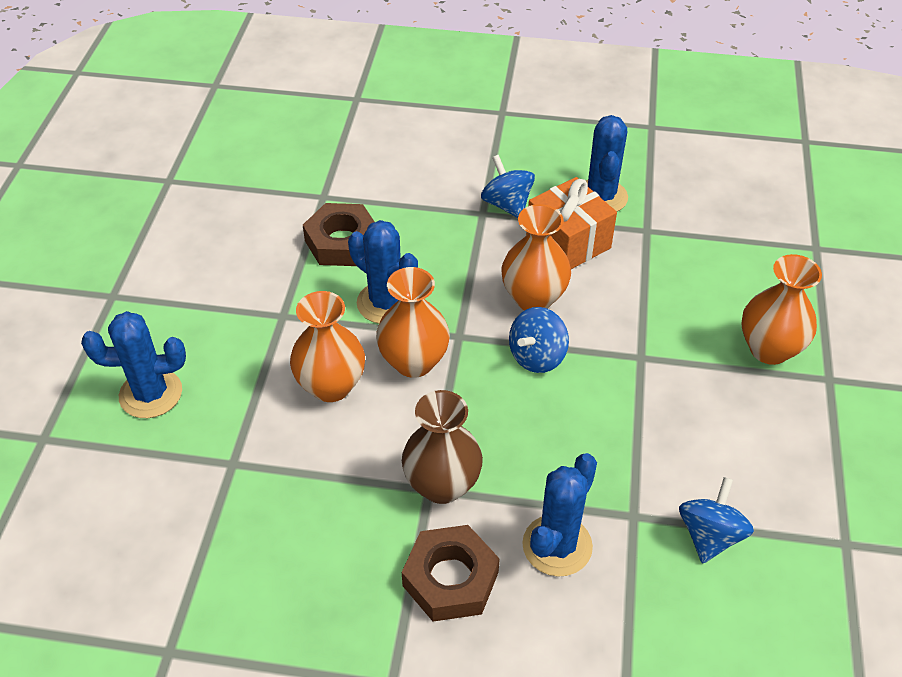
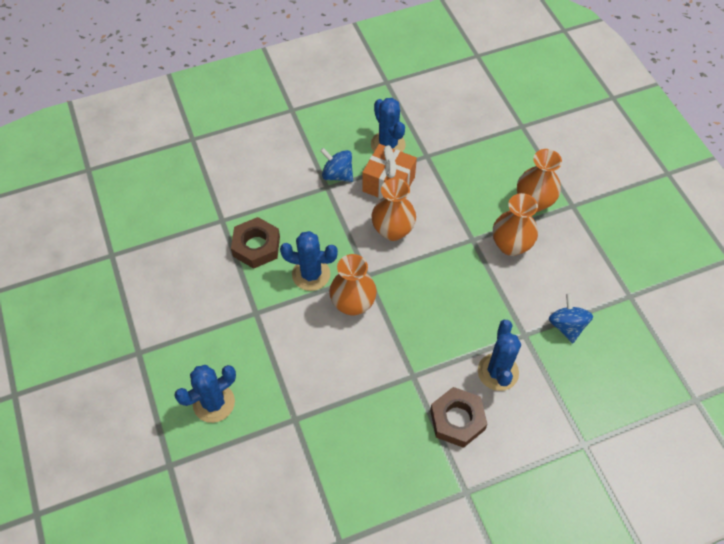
camera: 30 degrees left, 10 degrees up
(331, 386) = (317, 343): orange vase -> orange vase (511, 245)
(442, 485) = (418, 370): brown vase -> none
(537, 356) = (418, 266): blue spinning top -> none

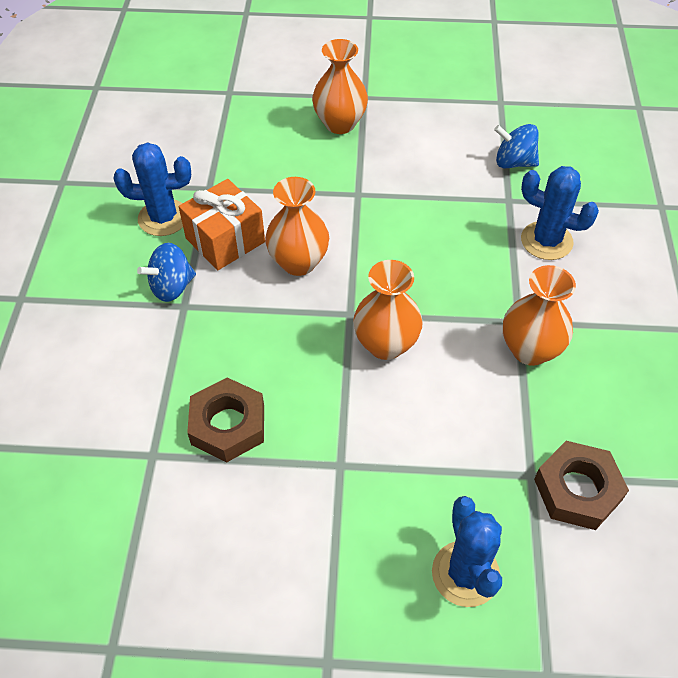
camera: 65 degrees left, 5 degrees down
(311, 274) = (314, 375): blue cactus -> none
(457, 420) = (594, 301): brown nut -> brown nut (577, 490)
(511, 245) = (386, 165): orange vase -> orange vase (530, 350)

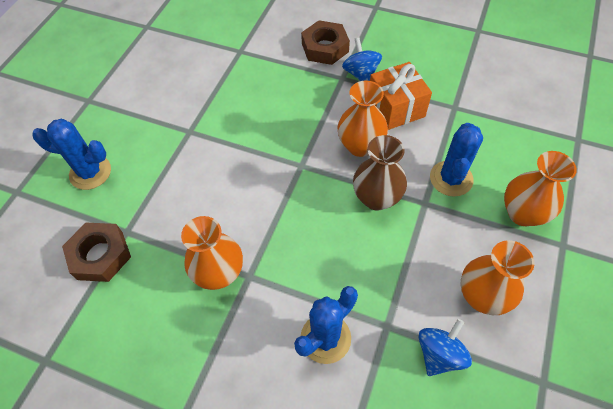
camera: 110 degrees right, 5 degrees up
(163, 218) = (428, 77): blue cactus -> blue cactus (451, 178)
(228, 425) = (243, 85): brown nut -> brown nut (325, 48)
(368, 233) = (376, 198): none -> brown vase
(386, 344) = (265, 179): orange vase -> orange vase (482, 296)

